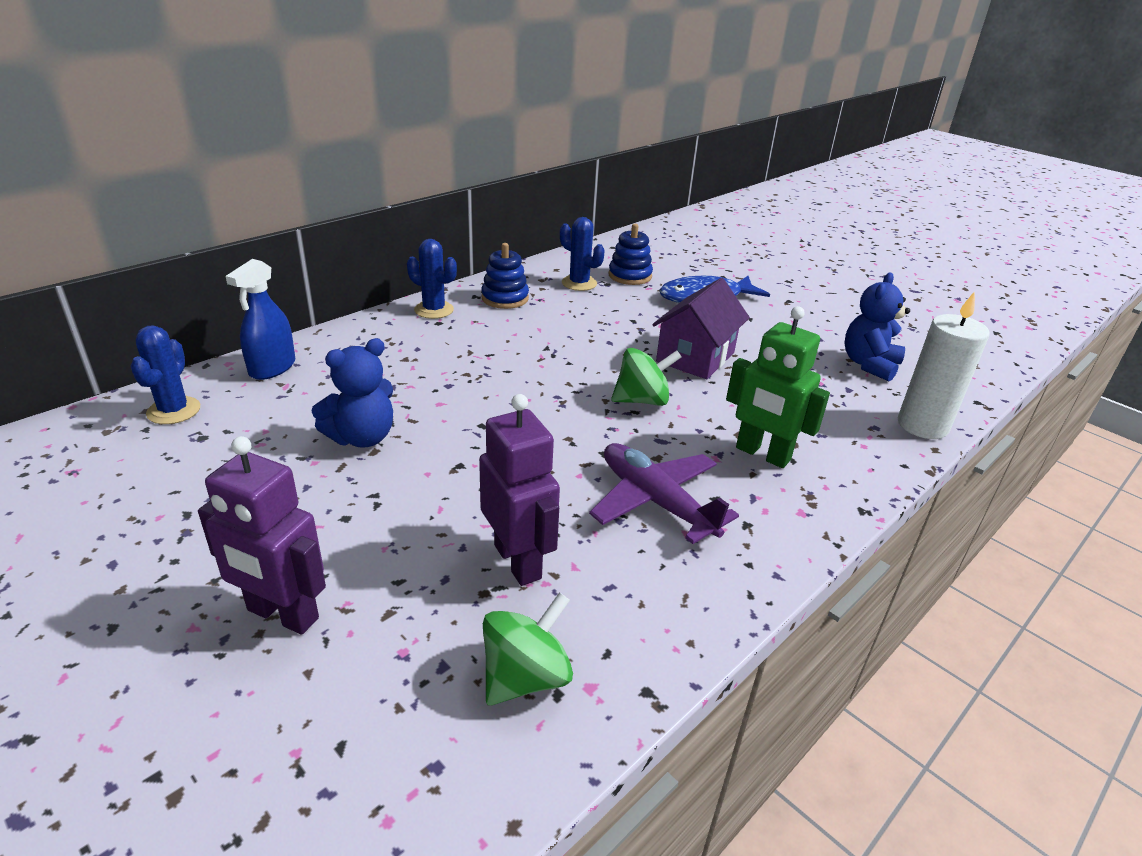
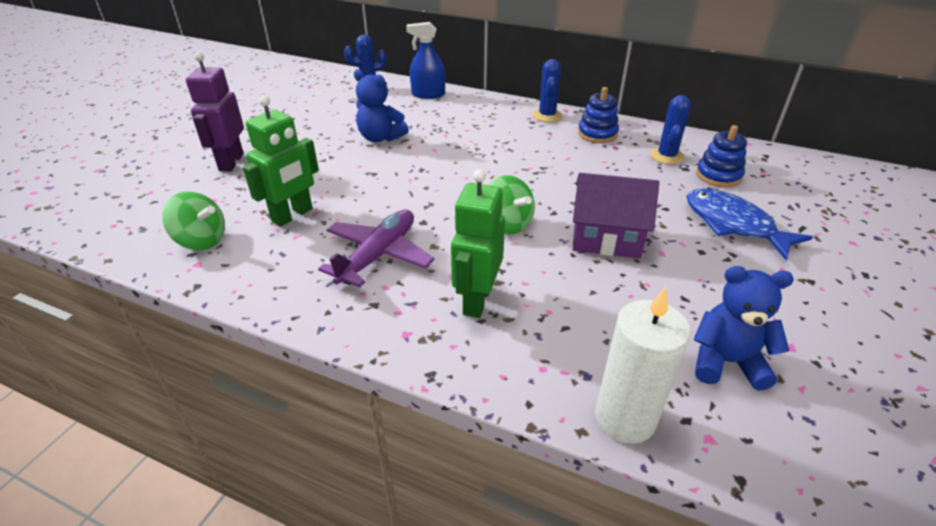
camera: 70 degrees right, 5 degrees up
(518, 561) = (293, 215): purple robot -> green robot

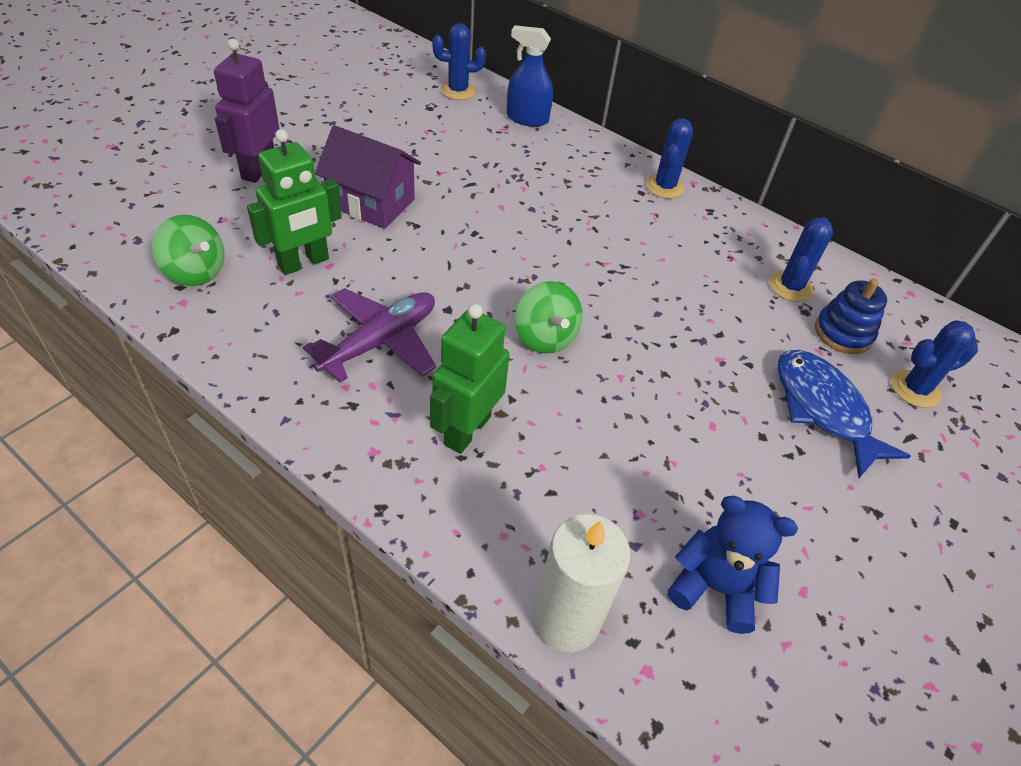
camera: 10 degrees right, 10 degrees up
(380, 138) = (443, 173): blue teddy bear -> none
(597, 134) = (716, 231): blue stacking toy -> none
(606, 238) = (654, 387): purple house -> purple house (371, 202)
(787, 198) = (915, 389): none -> blue cactus

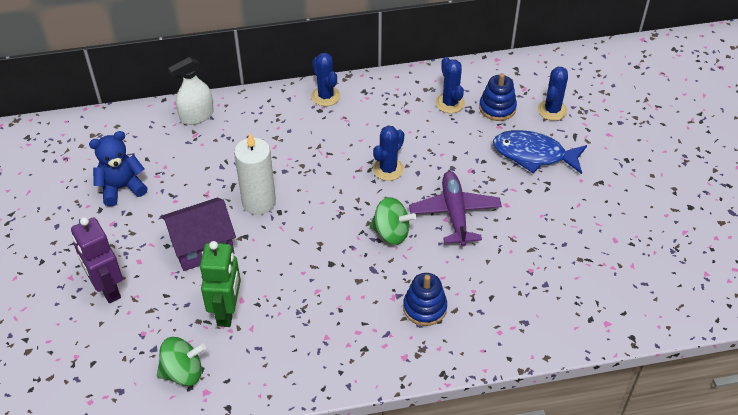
camera: 45 degrees left, 0 degrees up
(380, 342) = (328, 310): purple plane -> purple plane (455, 213)
(458, 91) = (129, 132): blue cactus -> blue cactus (388, 169)
(467, 430) = (424, 308): green robot -> blue stacking toy
(527, 119) = (197, 116): blue spray bottle -> white spray bottle
(566, 619) = (561, 336): white candle -> white candle (259, 202)
(715, 587) = (589, 270): blue teddy bear -> blue teddy bear (122, 188)

